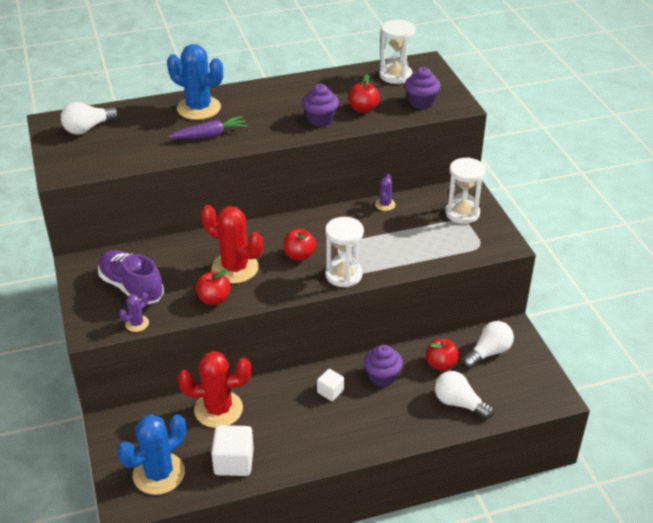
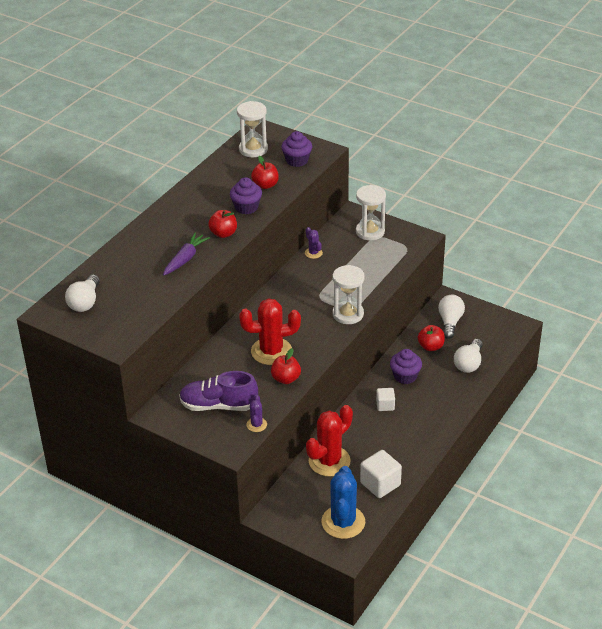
camera: 40 degrees left, 0 degrees up
(199, 108) = (147, 244): blue cactus -> none
(299, 255) = (302, 318): red apple -> red apple (223, 233)
(459, 403) = (469, 363): white light bulb -> white light bulb turned 60 degrees counterclockwise

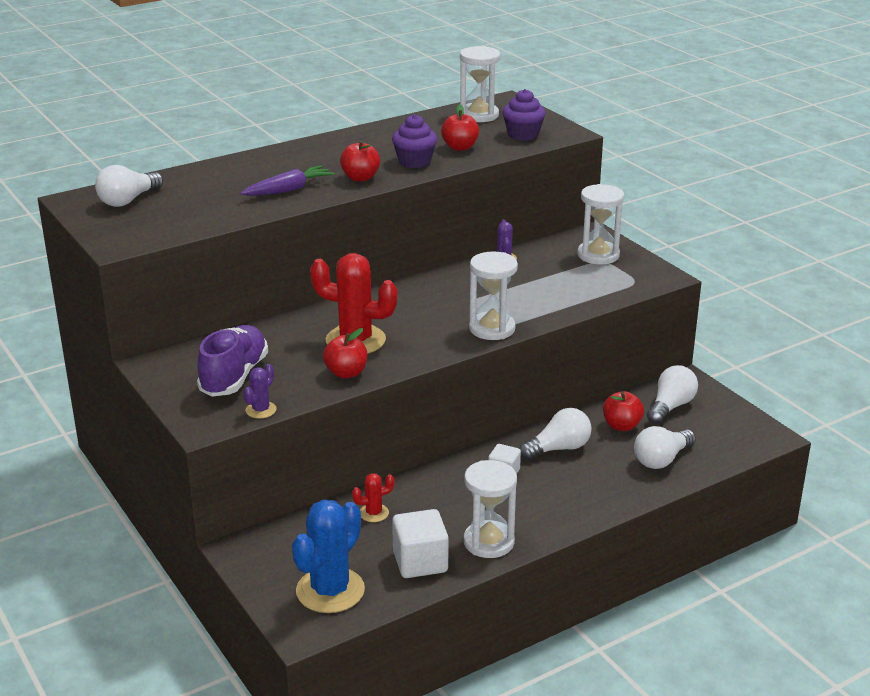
camera: 25 degrees right, 10 degrees down
(218, 405) = (234, 376): purple shoe -> purple shoe turned 75 degrees clockwise
(329, 461) = (374, 513): red cactus -> red cactus, size x0.47
(405, 376) = (558, 448): purple cupcake -> white light bulb
(409, 456) = (489, 542): none -> white hourglass

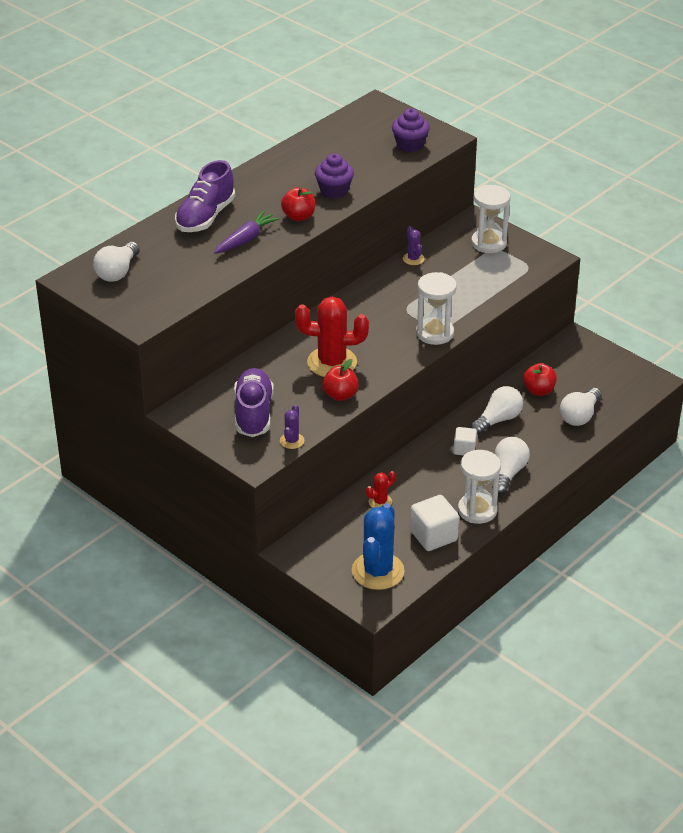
camera: 15 degrees left, 10 degrees up
(258, 167) = (205, 217): none -> purple shoe
(460, 147) = (364, 168): red apple -> none
(478, 115) = (361, 126): white hourglass -> none
(670, 407) = (570, 366): white light bulb -> white light bulb (508, 473)

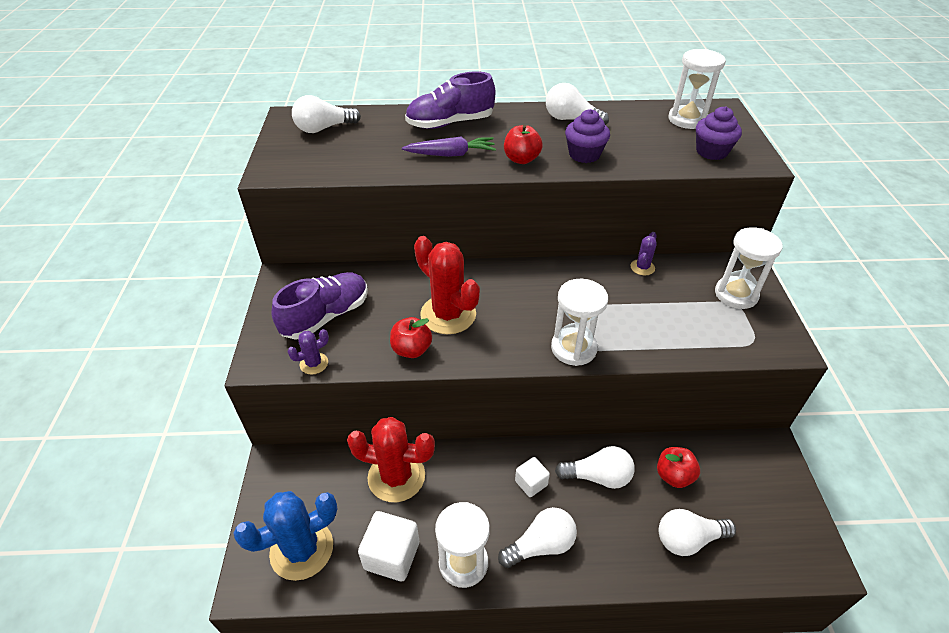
camera: 45 degrees right, 5 degrees up
(286, 168) = (571, 119): none -> white light bulb
(364, 126) = (687, 119): none -> white hourglass
(380, 502) = (396, 476): red cactus -> red cactus, size x2.12

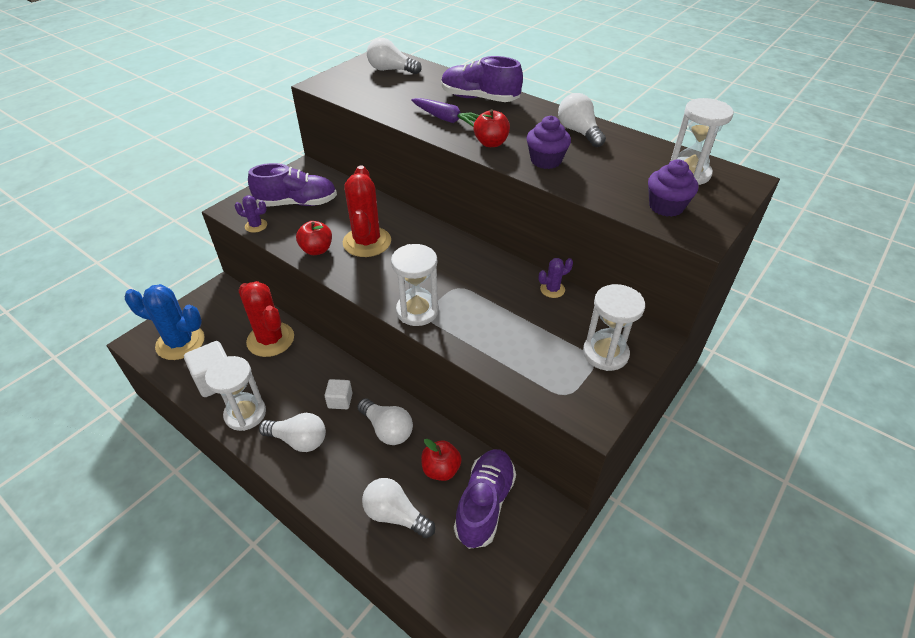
camera: 40 degrees right, 0 degrees up
(731, 476) = (484, 504): none -> purple shoe

